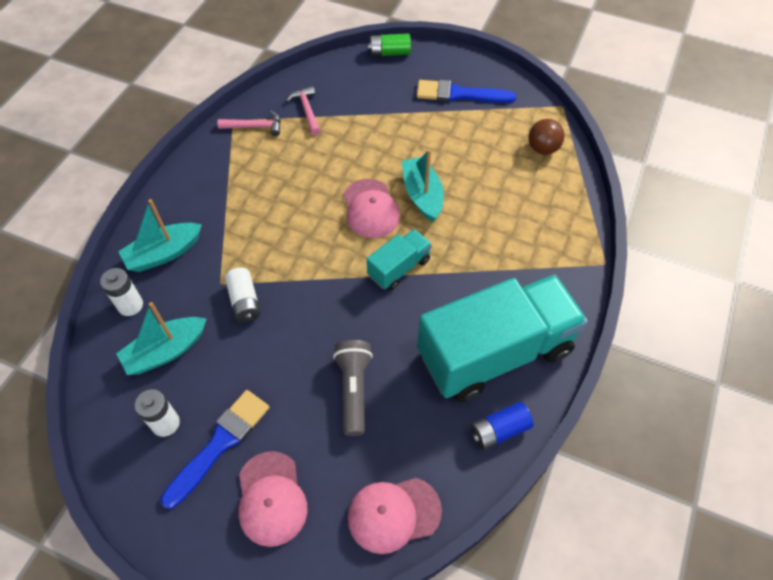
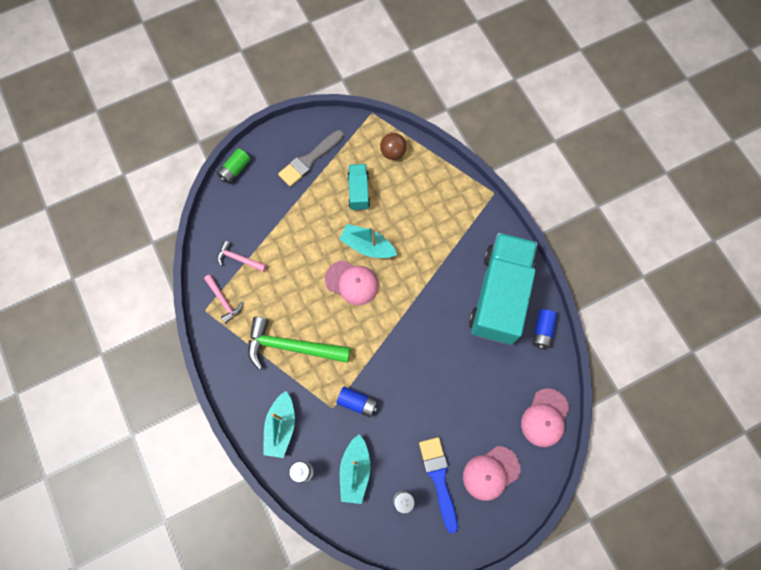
camera: 50 degrees left, 15 degrees up
(244, 301) = (357, 403): white battery -> blue battery
(255, 127) = (223, 301): pink hammer -> pink hammer turned 105 degrees clockwise
(256, 206) = (291, 346): none -> green hammer
(271, 498) = (491, 473): pink cap -> pink cap turned 120 degrees clockwise
(353, 390) = (462, 385): grey flashlight -> none
(399, 268) = (406, 300): turquoise truck -> turquoise truck (359, 192)
(459, 94) = (309, 160): blue brush -> grey brush

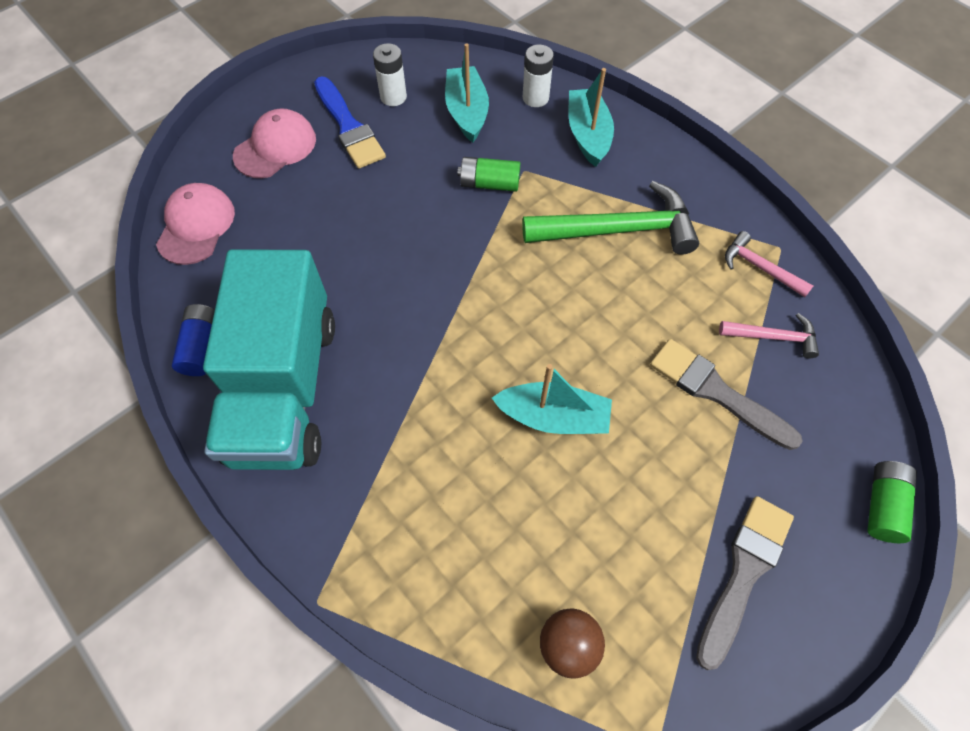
camera: 165 degrees right, 10 degrees down
(283, 238) = (716, 392): none -> grey brush
(352, 282) = (558, 346): pink cap -> none
(357, 403) = (489, 183): blue battery -> green battery
(359, 192) = (610, 525): turquoise truck -> none

